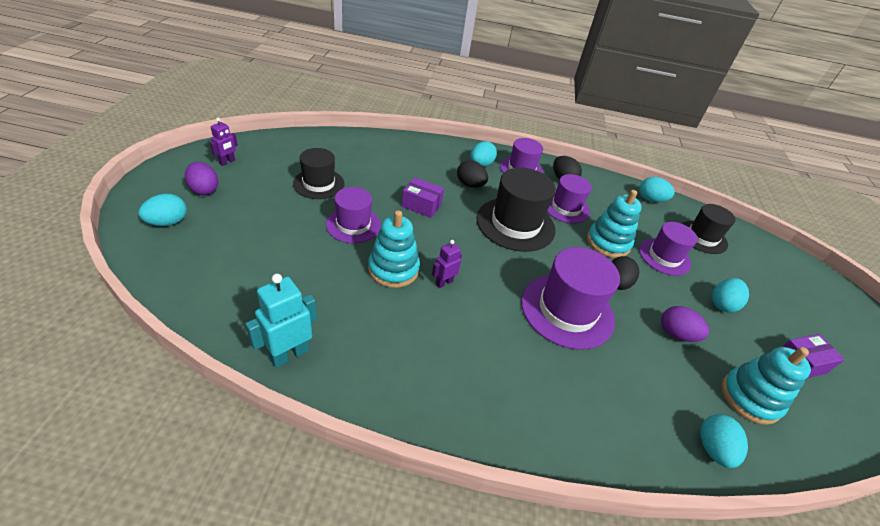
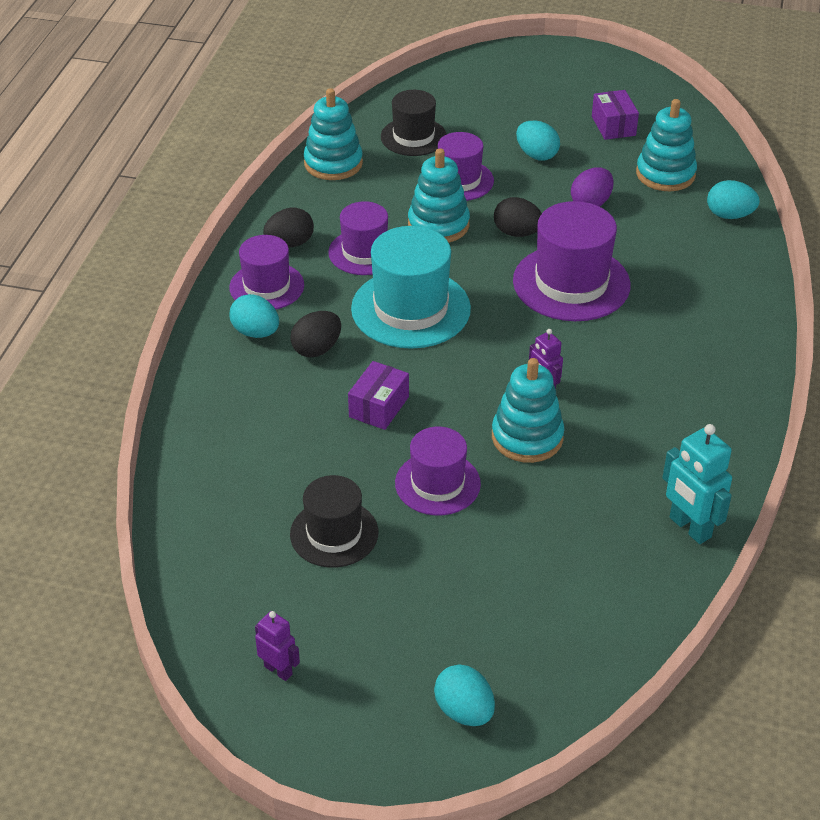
camera: 80 degrees left, 0 degrees up
(204, 190) = (369, 684): purple egg -> none
(515, 224) = (410, 309): black hat -> turquoise hat
(650, 199) = (333, 163): turquoise egg -> turquoise stacking toy

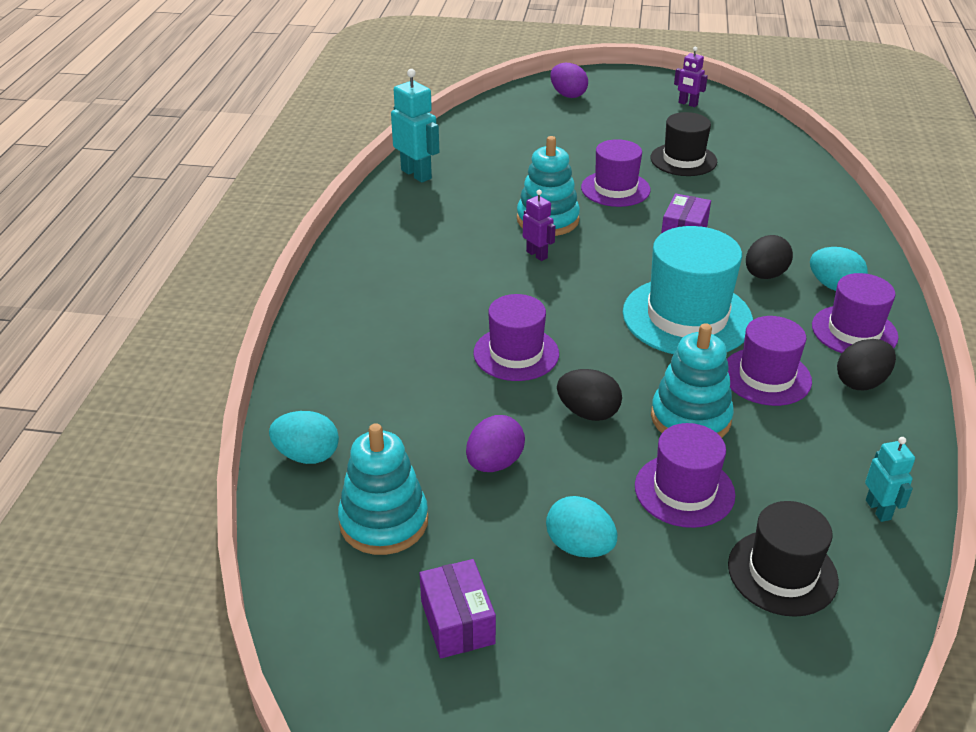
camera: 175 degrees right, 5 degrees down
(333, 163) = (878, 510): turquoise stacking toy -> turquoise robot
(464, 711) = (568, 95): turquoise egg -> purple egg
(571, 283) = (516, 353): purple hat -> purple hat, size x0.64

